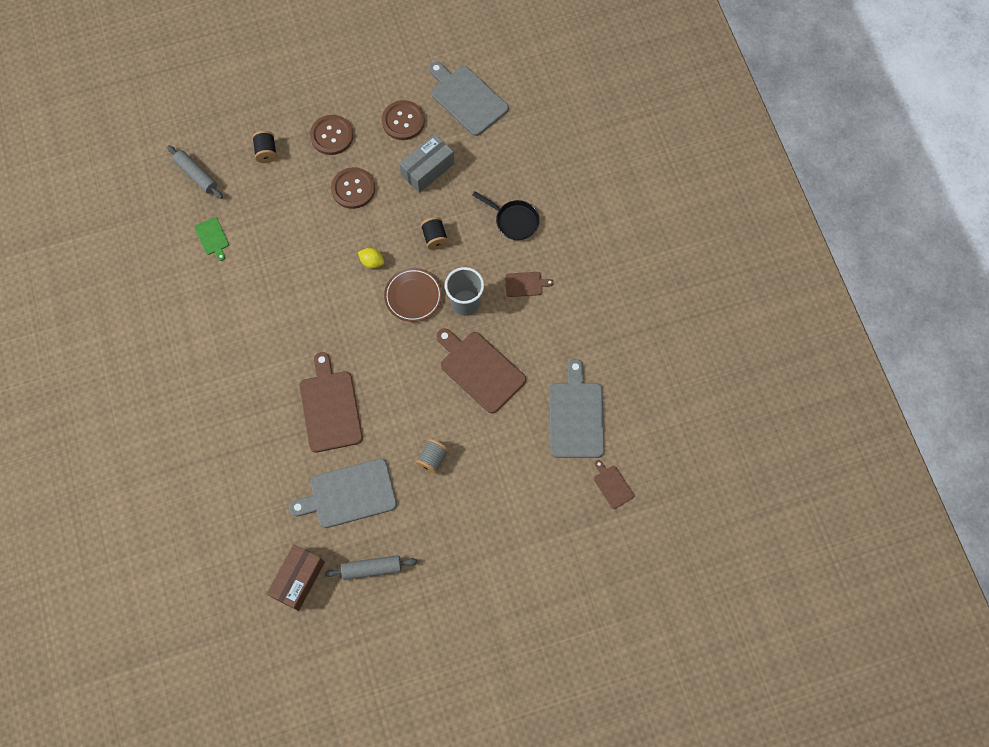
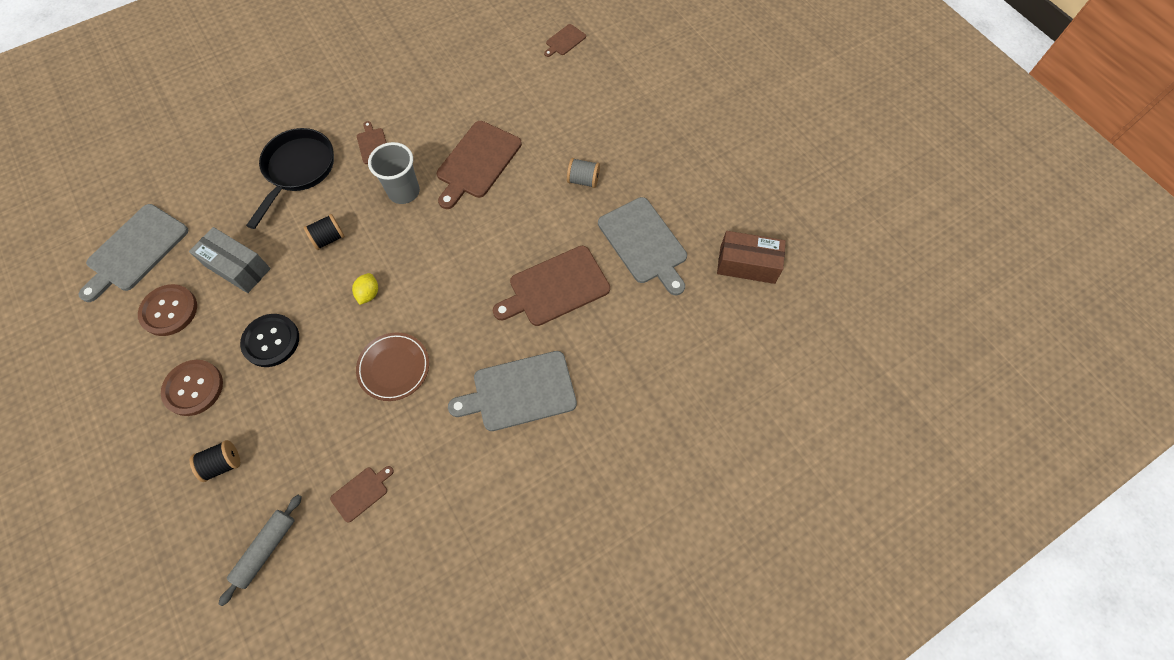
camera: 105 degrees left, 5 degrees down
(212, 238) = (361, 492): green cutting board -> brown cutting board
(353, 189) = (271, 341): brown button -> black button
(372, 568) = (710, 204): grey rolling pin -> none
(413, 296) = (405, 241): brown plate -> brown plate (394, 368)
(514, 221) = (298, 170): black pan -> black pan, size x1.50
(576, 416) = (505, 78): grey cutting board -> grey cutting board (520, 391)

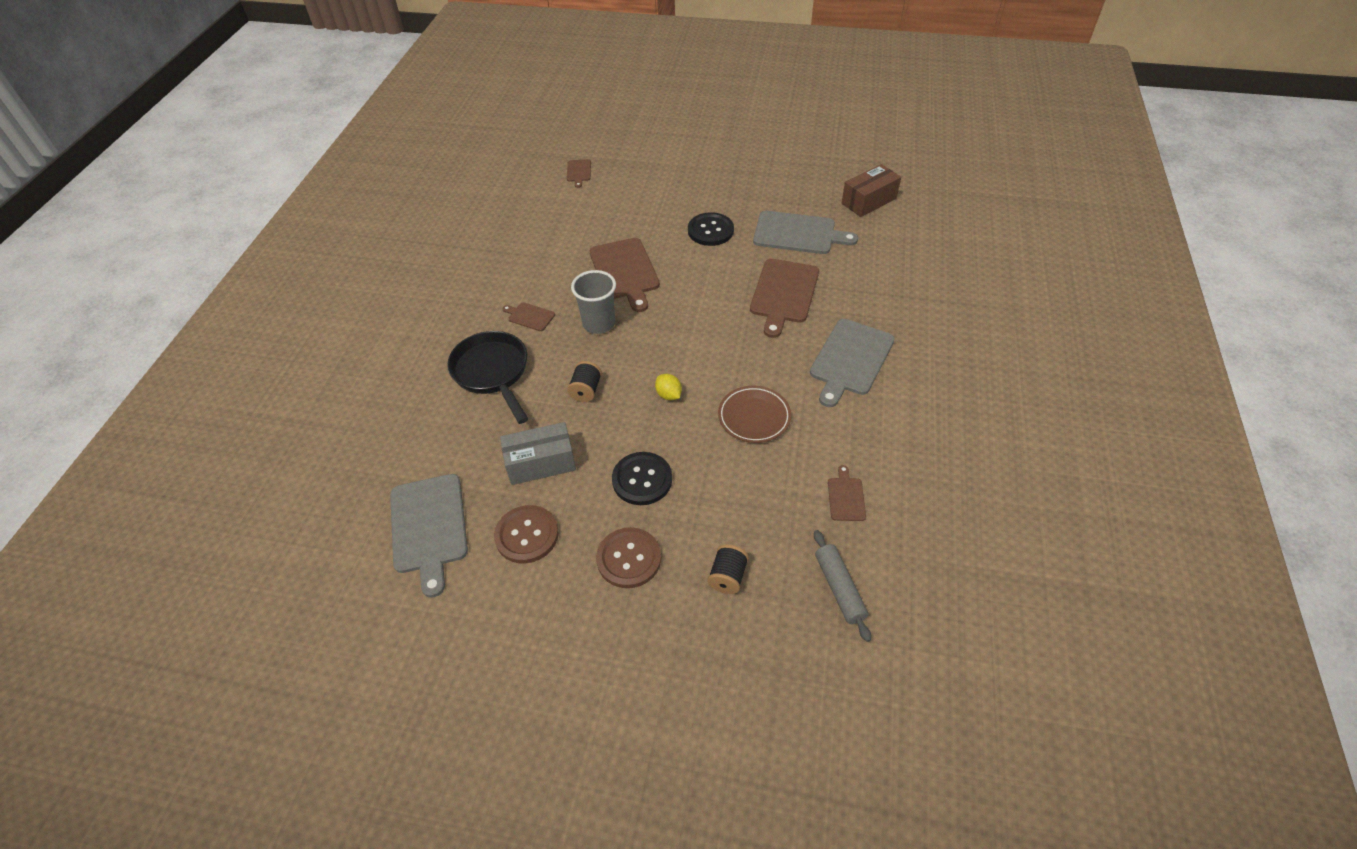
camera: 45 degrees left, 15 degrees down
(583, 180) = (710, 231): grey spool -> black button

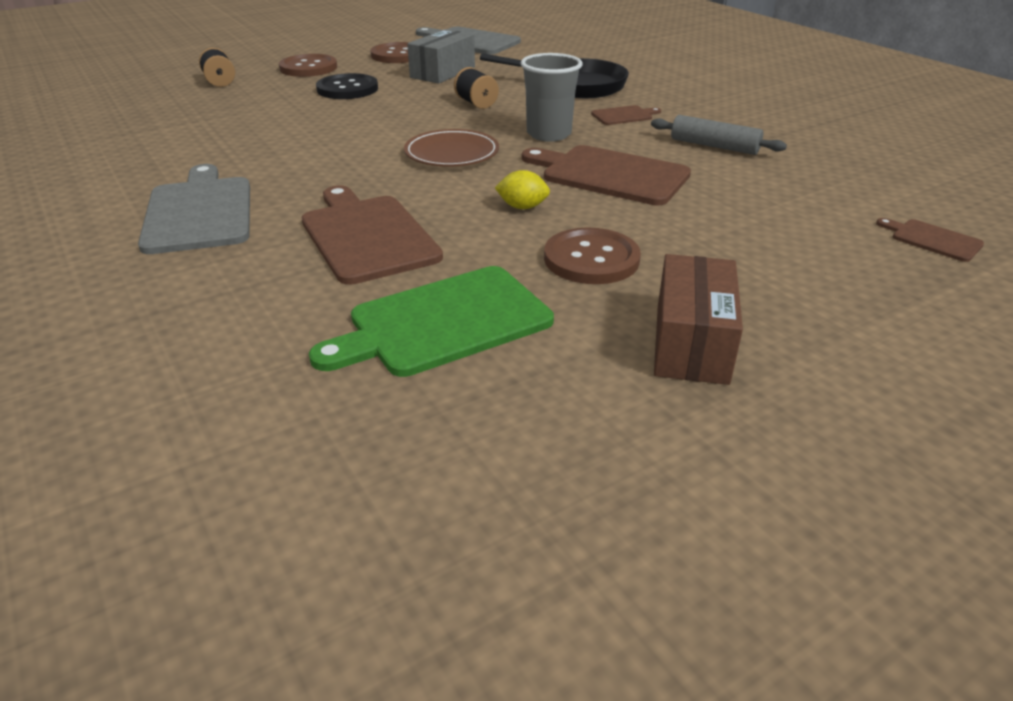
camera: 135 degrees right, 15 degrees down
(668, 395) = (393, 124): yellow lemon -> yellow lemon (522, 207)
(710, 231) = (591, 259): black button -> brown button
(754, 417) = (283, 140): brown plate -> brown plate (452, 154)
(798, 234) = (443, 322): grey cutting board -> green cutting board
(839, 588) = (115, 101): grey rolling pin -> grey rolling pin (714, 146)
(846, 497) = (136, 133): brown cutting board -> none
(868, 201) = (360, 476): brown box -> brown box (691, 343)

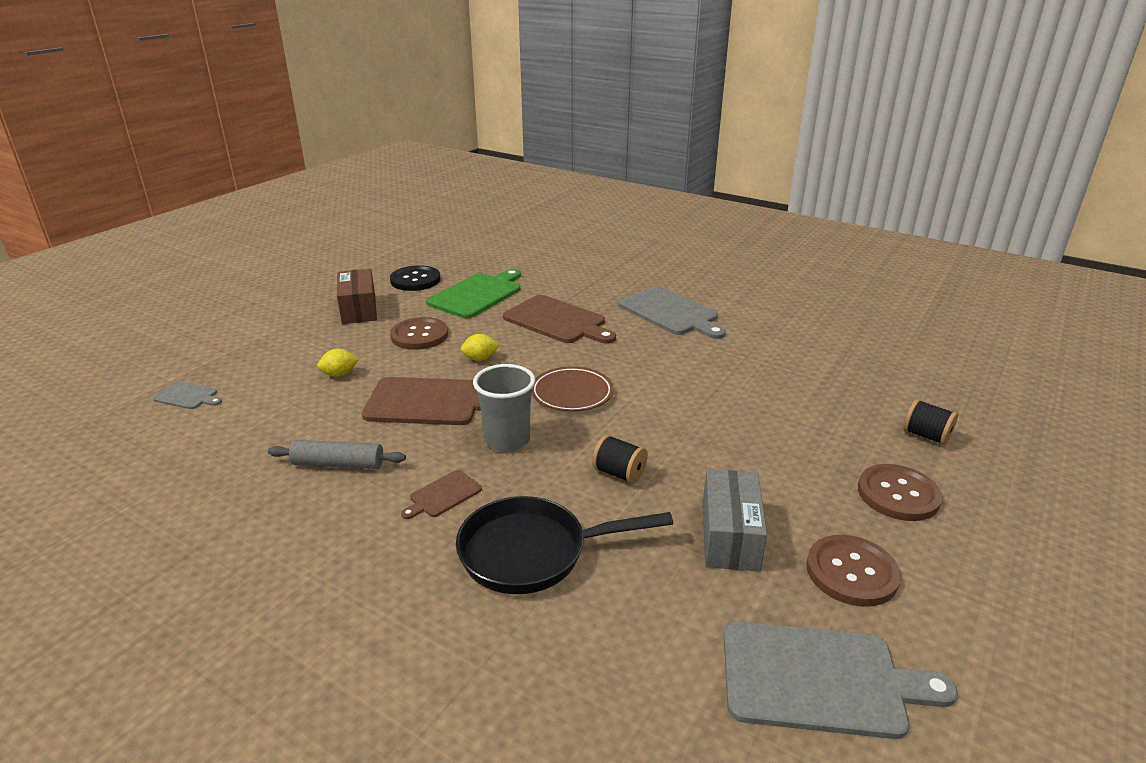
camera: 155 degrees right, 5 degrees down
(347, 89) = (783, 461): black button -> black button (415, 280)
(720, 226) = (340, 374): none -> yellow lemon
(932, 239) = (187, 396): brown cutting board -> grey cutting board

